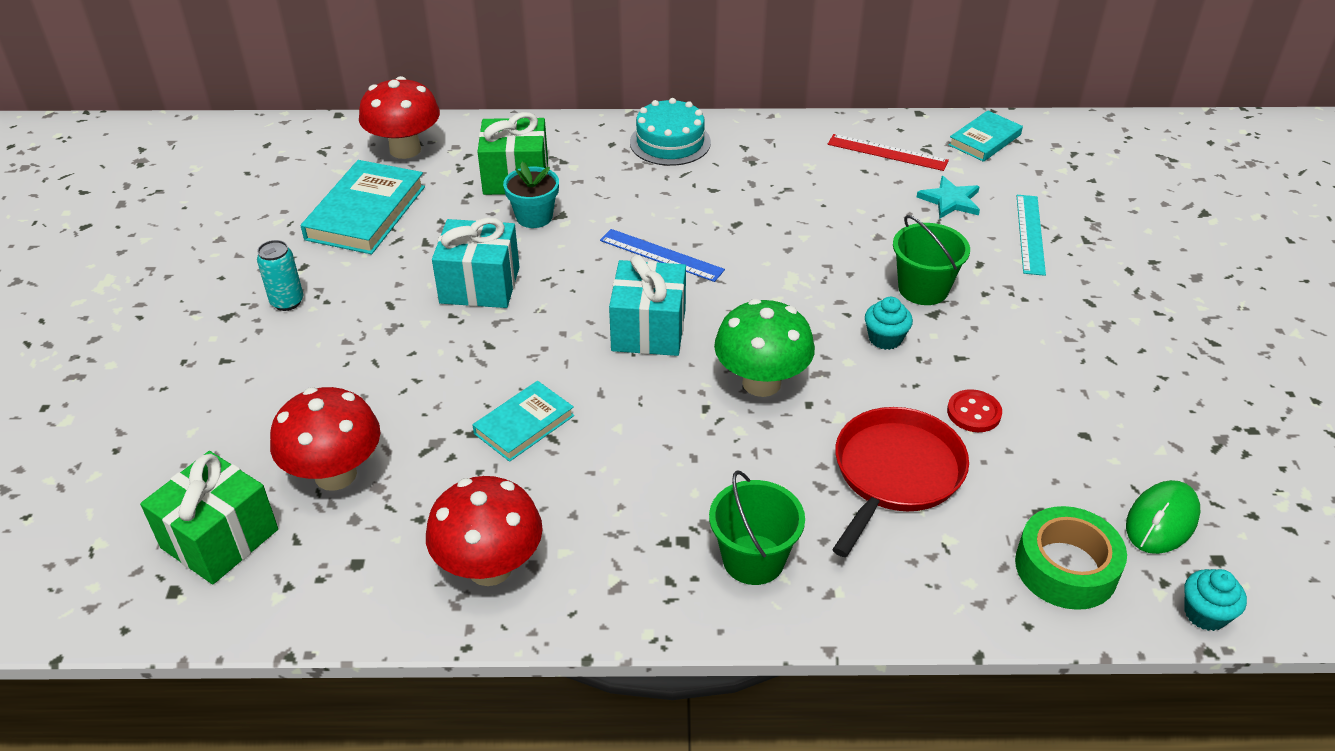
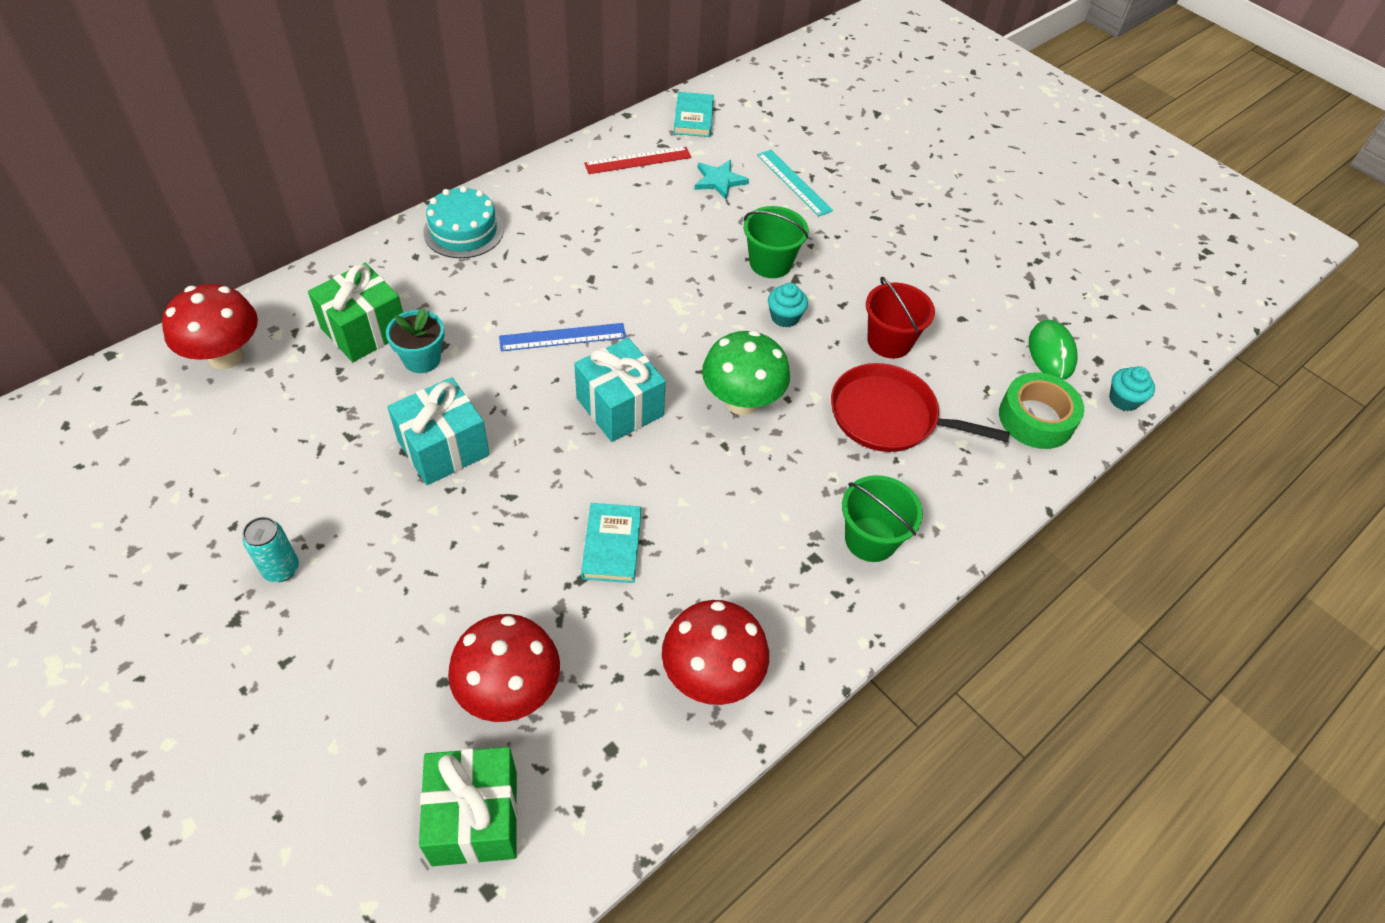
camera: 45 degrees left, 10 degrees up
(365, 213) = (258, 439): turquoise book -> none
(895, 473) = (888, 416): red pan -> red pan turned 60 degrees counterclockwise
(974, 413) = (889, 341): red button -> red bucket

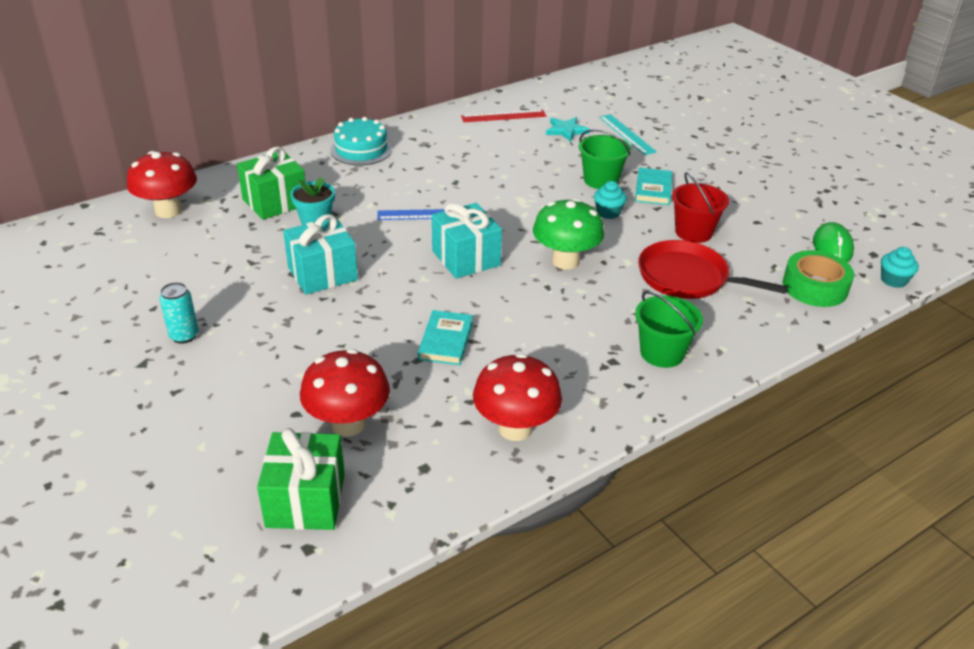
camera: 10 degrees right, 15 degrees down
(693, 118) = (551, 94): turquoise book -> turquoise book (653, 189)

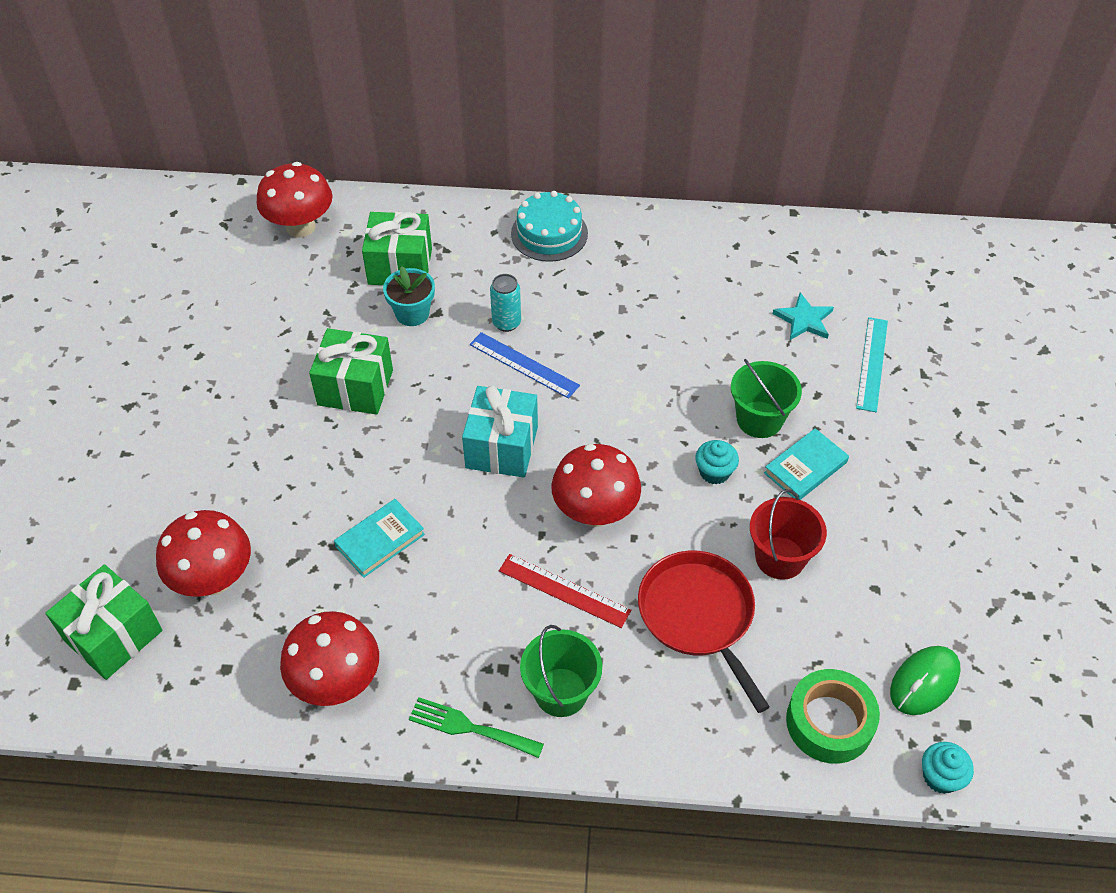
camera: 40 degrees right, 15 degrees up
(184, 336) = (182, 394): turquoise can -> turquoise can (506, 323)
(322, 273) = (355, 387): turquoise gift -> green gift
(503, 116) = (754, 258): red ruler -> red ruler (564, 590)
(565, 261) = (595, 512): green mushroom -> red mushroom
(633, 401) = (469, 728): none -> green fork

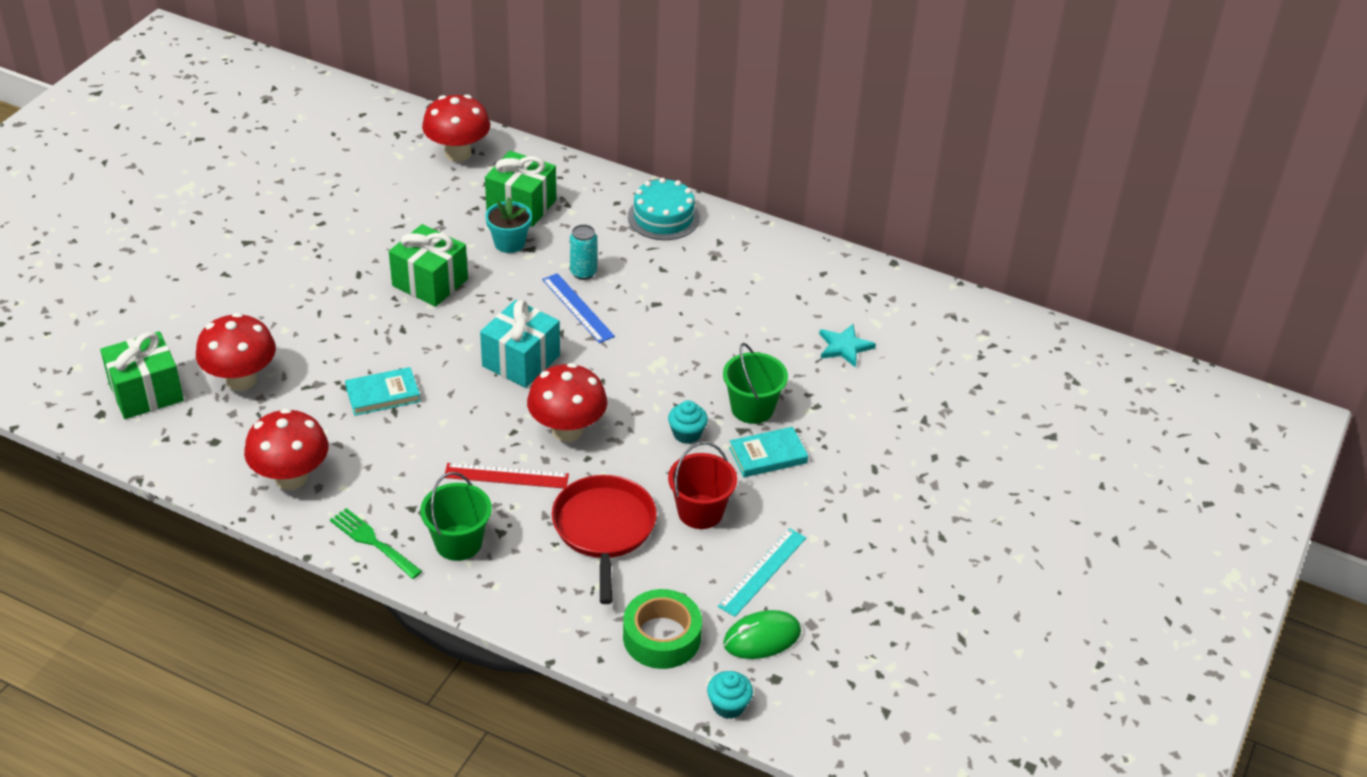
camera: 20 degrees right, 10 degrees down
(564, 590) = (506, 476): red ruler -> red ruler turned 45 degrees counterclockwise
(871, 363) = (882, 398): turquoise ruler -> turquoise ruler (762, 571)

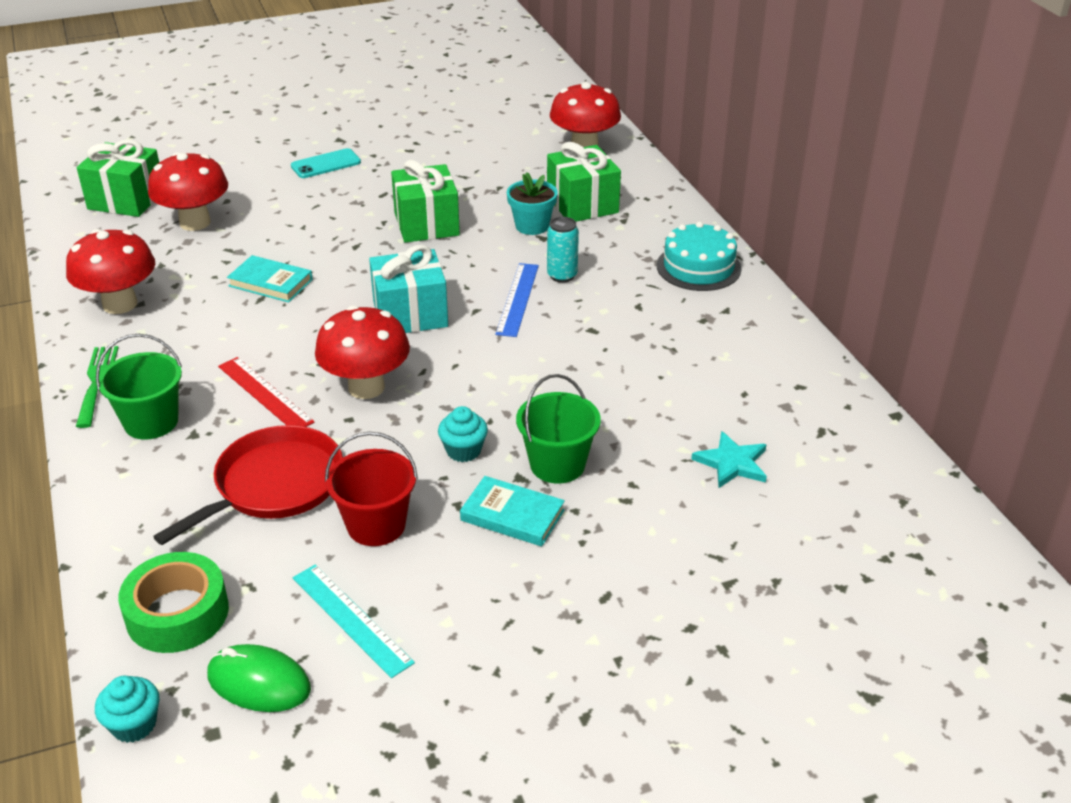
camera: 45 degrees right, 5 degrees down
(270, 271) = (326, 164): none -> turquoise phone
(762, 571) = (352, 619): turquoise ruler -> turquoise ruler turned 60 degrees clockwise

